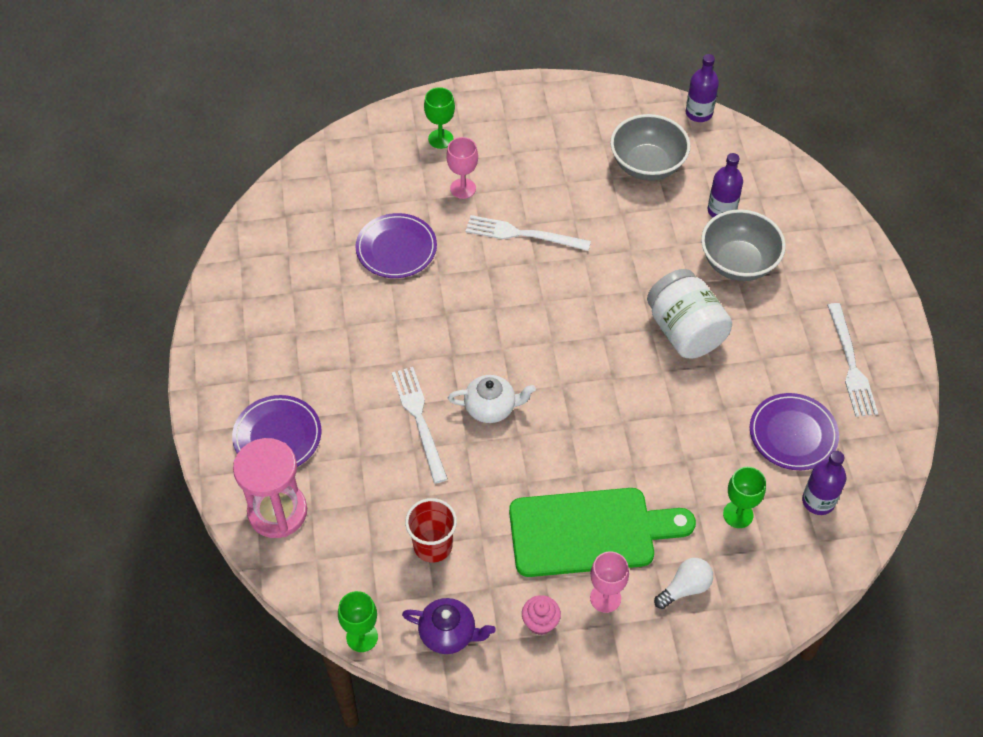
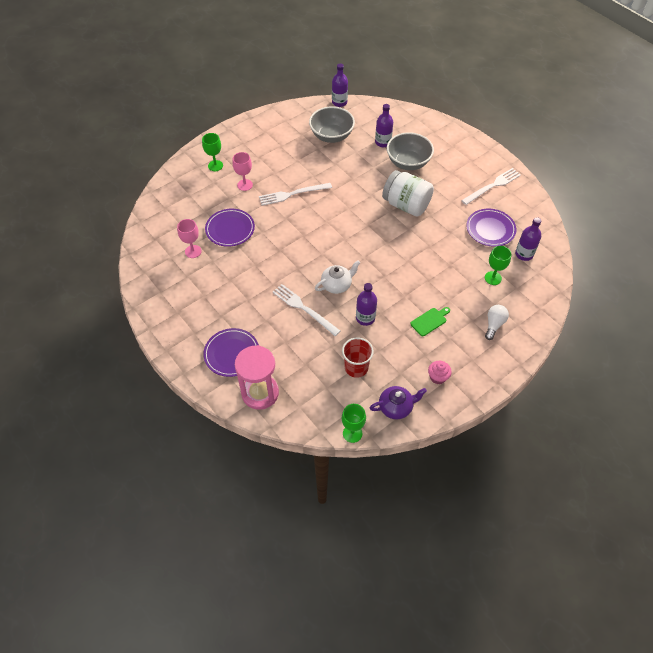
camera: 30 degrees left, 0 degrees up
(497, 478) = (365, 318): none -> purple bottle
(589, 532) = (429, 321): green cutting board -> green cutting board, size x0.41
(605, 598) = (460, 349): pink goblet -> pink goblet (193, 251)
(850, 364) = (492, 186): white fork -> white fork turned 90 degrees counterclockwise

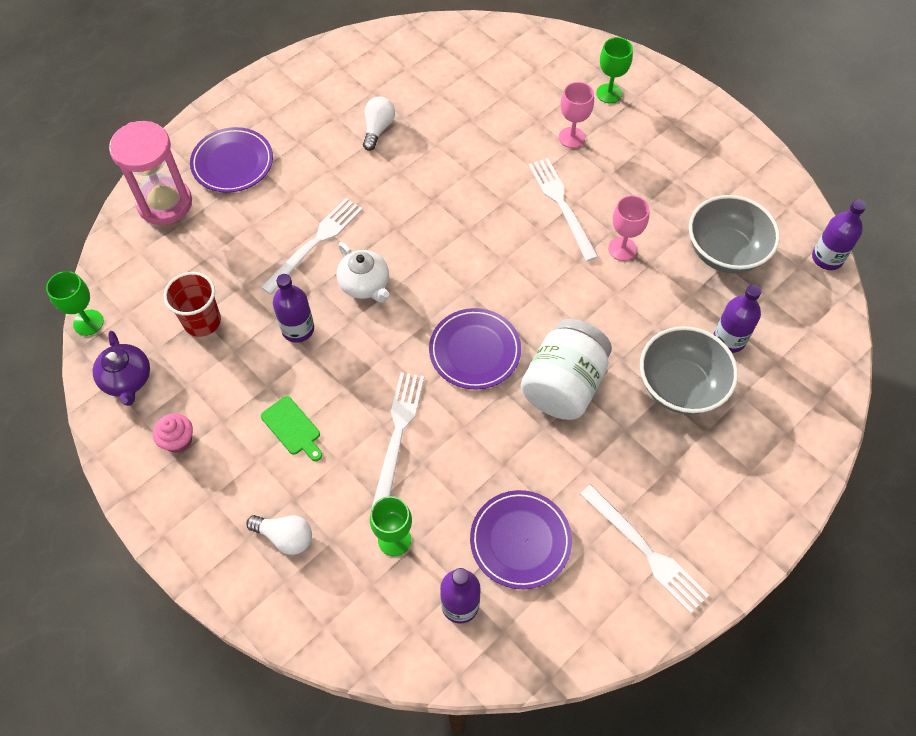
camera: 85 degrees right, 5 degrees up
(193, 251) = (420, 92): pink goblet -> pink goblet (622, 249)
(219, 274) = (378, 129): none -> white light bulb
(230, 229) = (470, 130): purple plate -> purple plate (475, 351)
(433, 274) = (398, 434): none -> white fork

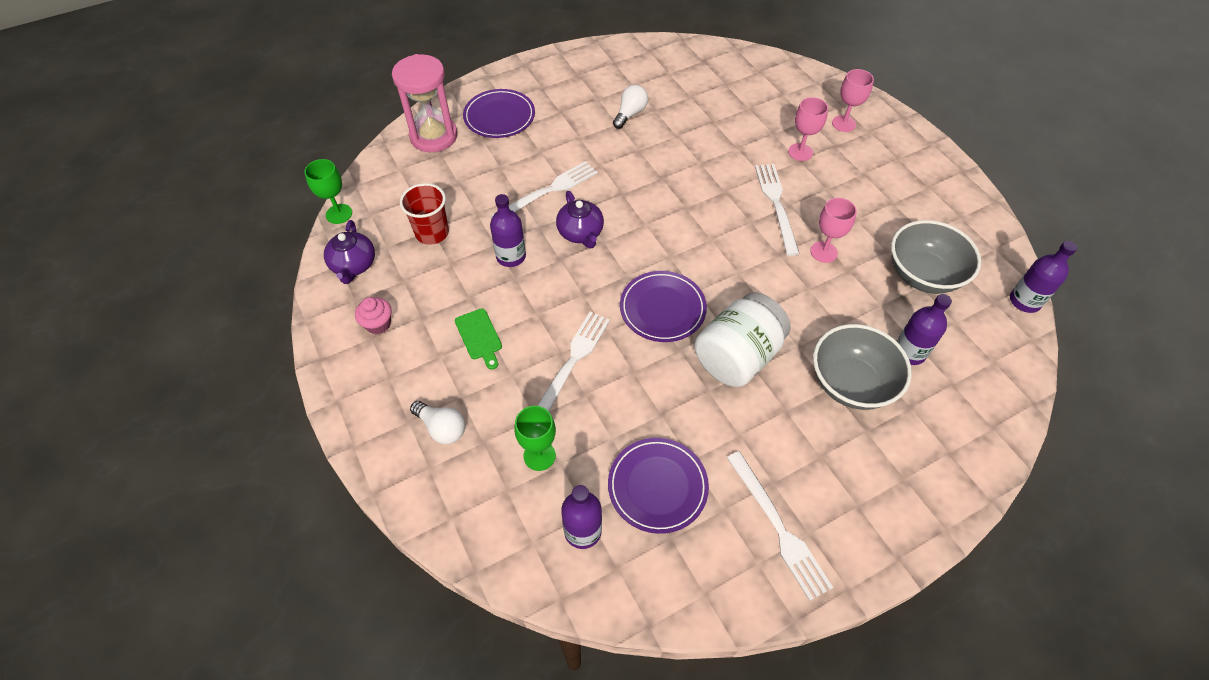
camera: 15 degrees right, 5 degrees down
(365, 284) = (580, 233): white teapot -> purple teapot
(609, 93) = (843, 123): green goblet -> pink goblet

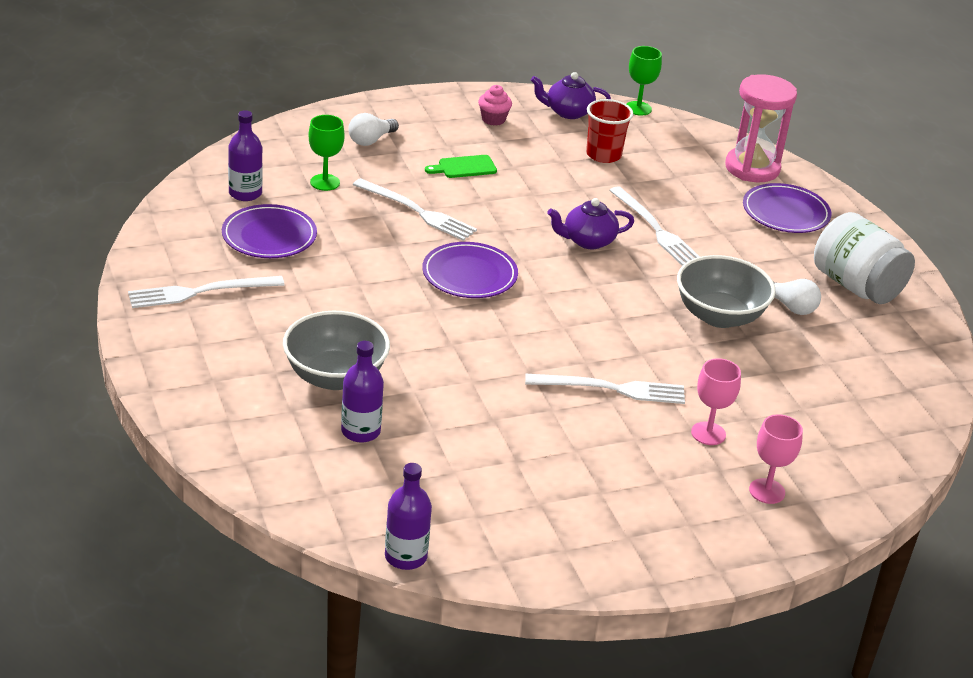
camera: 95 degrees right, 20 degrees down
(511, 256) = (562, 195): purple bottle -> none
(737, 356) = (394, 310): white jar -> white jar (856, 286)
(824, 252) = (525, 407): pink goblet -> none
(923, 275) = (470, 479): grey bowl -> grey bowl (719, 316)

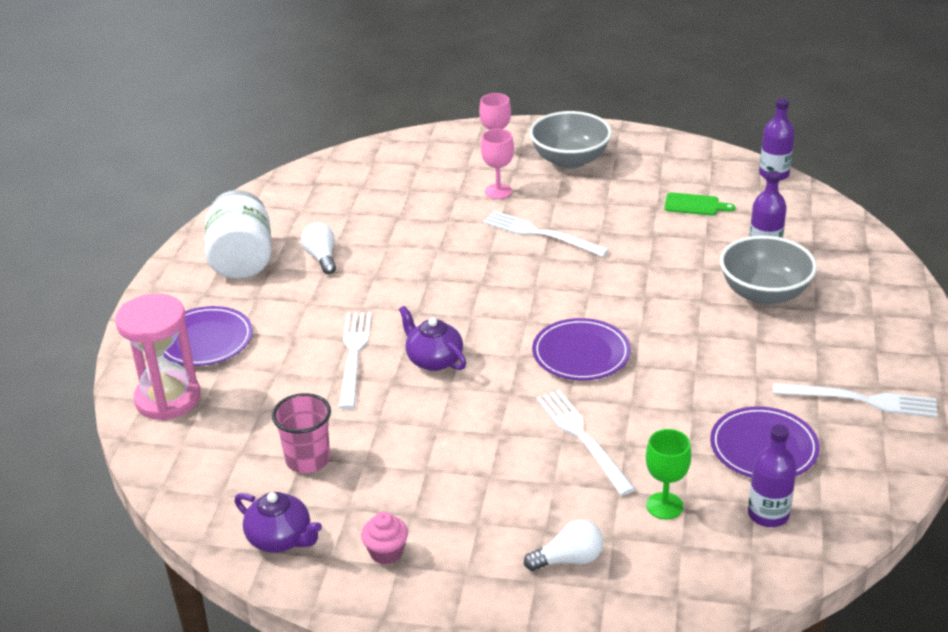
camera: 145 degrees left, 0 degrees up
(464, 167) = (484, 484): green cutting board -> green cutting board (694, 205)
(588, 241) = (434, 360): purple teapot -> purple teapot turned 150 degrees counterclockwise
(603, 155) = (308, 459): red cup -> pink cup
(638, 108) = (188, 520): green goblet -> none
(719, 316) = (391, 265): grey bowl -> grey bowl (570, 160)

